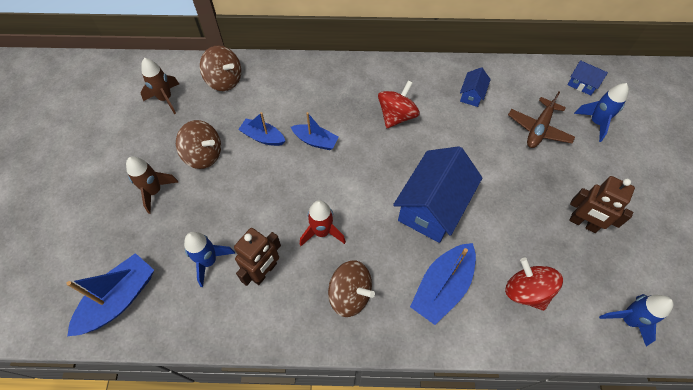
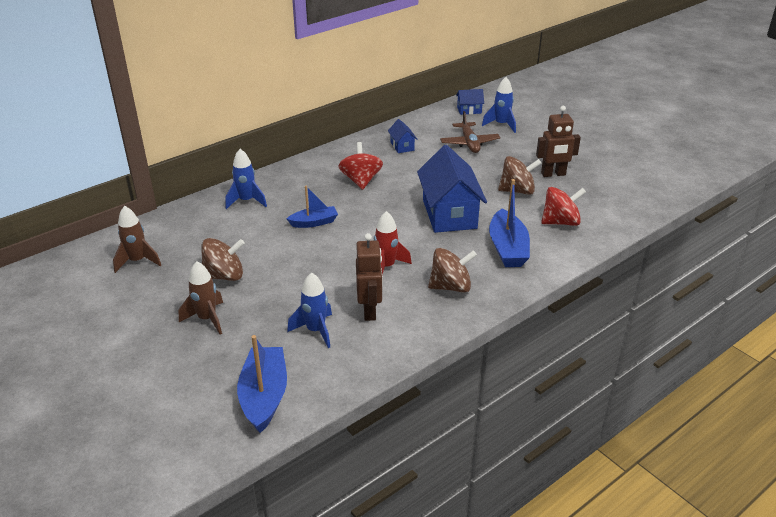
camera: 40 degrees left, 25 degrees down
(224, 80) = (182, 225): brown spinning top -> brown spinning top (517, 191)
(263, 137) = (265, 241): blue boat -> none
(526, 291) = (560, 222): red spinning top -> red spinning top turned 150 degrees clockwise
(627, 319) = (631, 203): blue rocket -> blue rocket (246, 201)

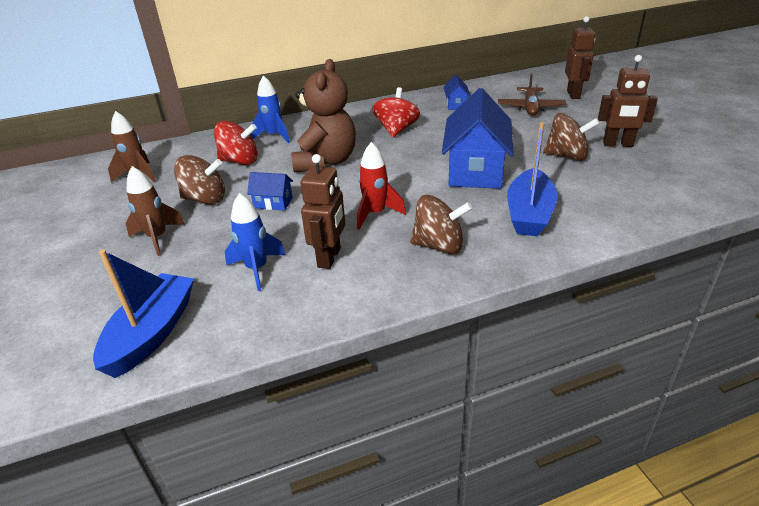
camera: 20 degrees right, 0 degrees up
(314, 222) = (326, 162): blue boat -> brown teddy bear
(469, 110) = (543, 80): blue house -> blue house (273, 203)
(501, 125) = (573, 94): blue rocket -> brown robot
(560, 222) = (609, 194): red spinning top -> red spinning top (240, 161)

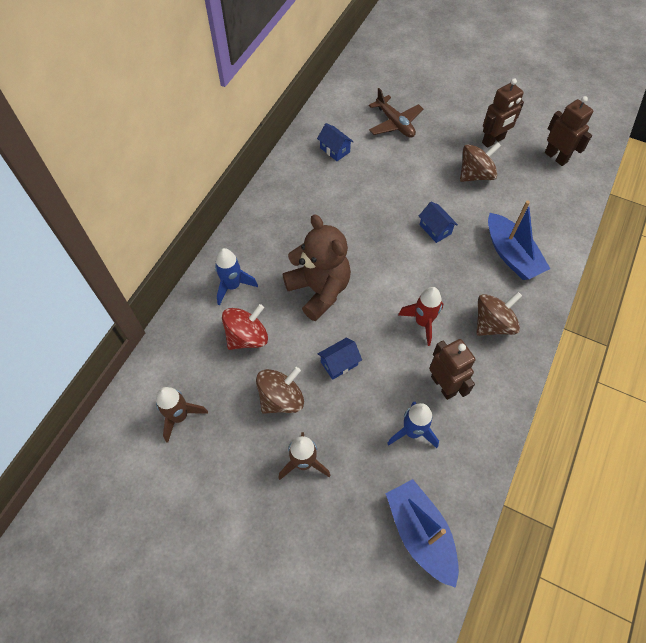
camera: 45 degrees left, 25 degrees up
(396, 130) = (326, 214): red spinning top -> none
(475, 170) = (435, 229): blue house -> blue house, size x0.45
(573, 94) = (408, 86): brown robot -> brown robot (556, 157)

